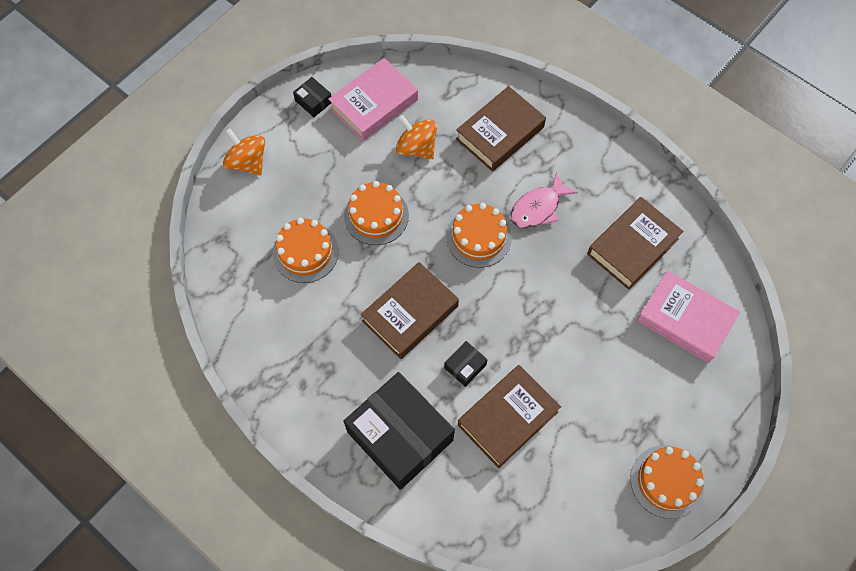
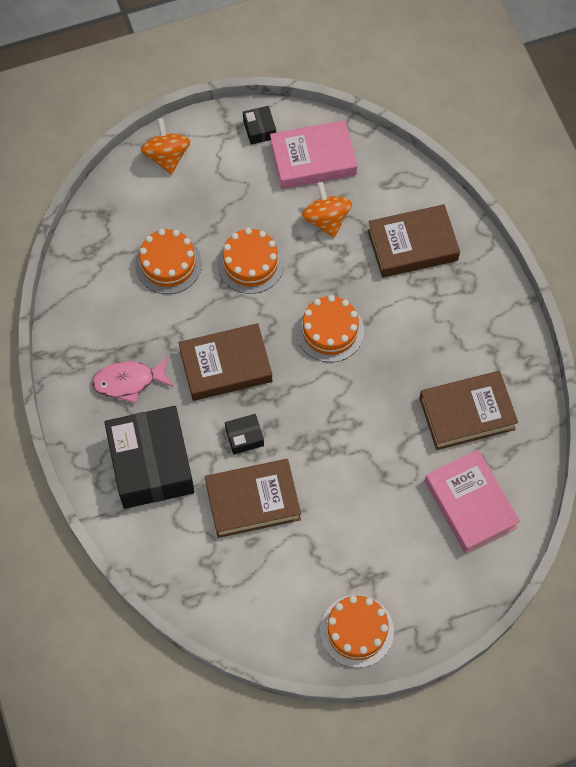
camera: 30 degrees right, 0 degrees up
(538, 208) = (402, 333): pink fish -> pink fish (129, 381)

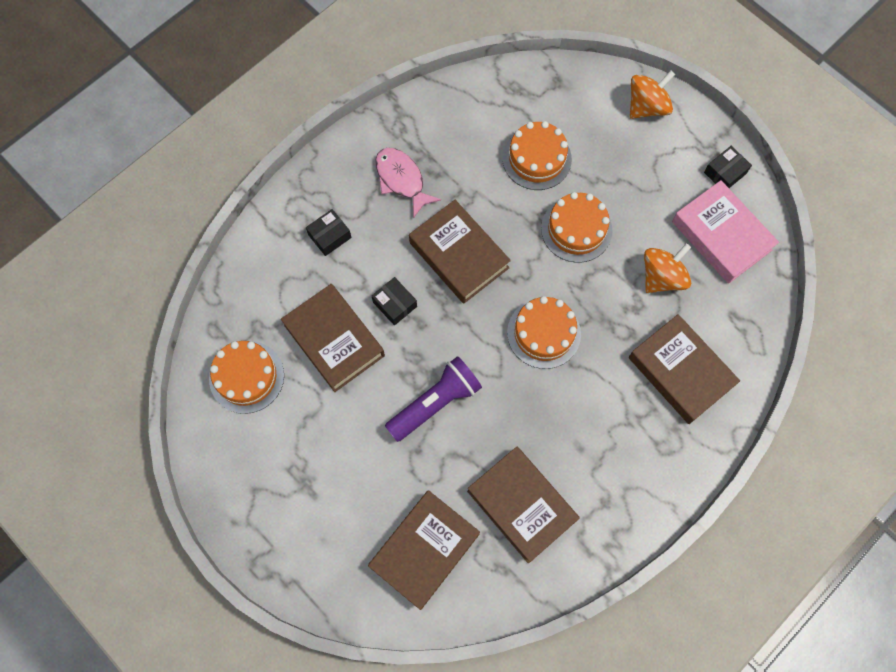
camera: 65 degrees right, 5 degrees up
(151, 464) = (329, 236): black box -> black box, size x0.41
(349, 442) = (435, 402): none -> purple flashlight
(356, 631) = (245, 494): orange cake -> orange cake (246, 377)
(470, 504) = (424, 550): pink book -> brown book

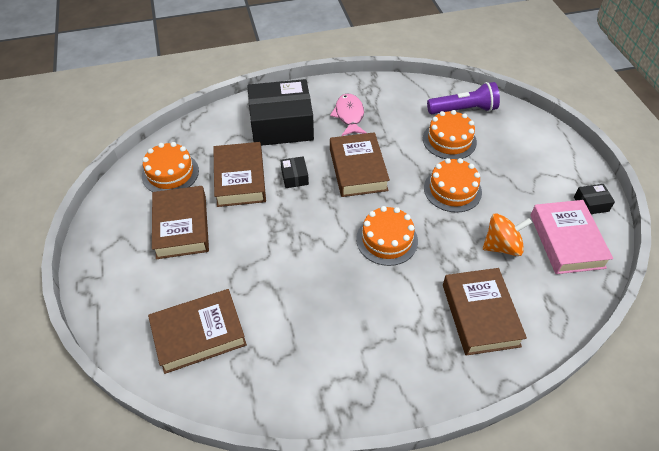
camera: 30 degrees right, 20 degrees down
(329, 236) = (281, 125): black box -> black box, size x2.44
(435, 402) = (278, 245): purple flashlight -> purple flashlight (463, 110)
(521, 505) = (292, 343): brown book -> brown book (182, 226)
(647, 106) = (549, 143): orange spinning top -> none

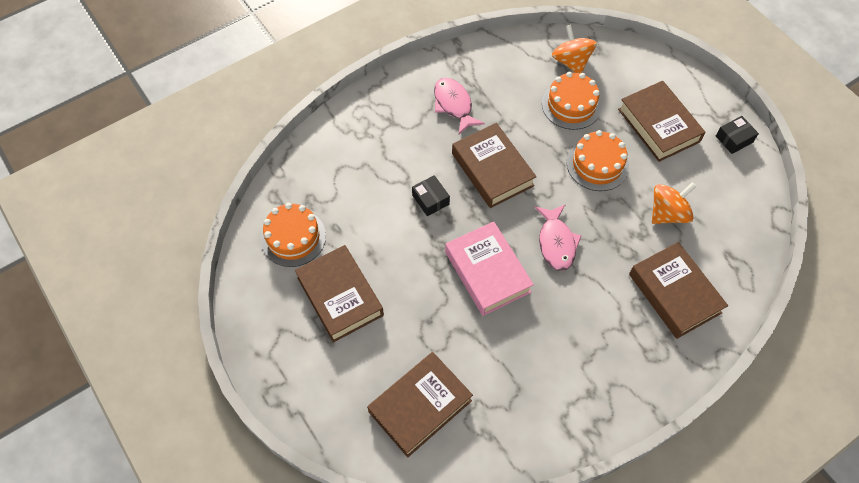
camera: 20 degrees left, 10 degrees up
(240, 179) = (373, 220): brown book -> brown book (658, 125)
(281, 125) = (385, 138): black box -> none
(387, 240) = (556, 242): orange cake -> pink fish
(463, 110) = (571, 61): purple flashlight -> orange spinning top
(566, 241) = (725, 188): pink book -> pink book (487, 272)

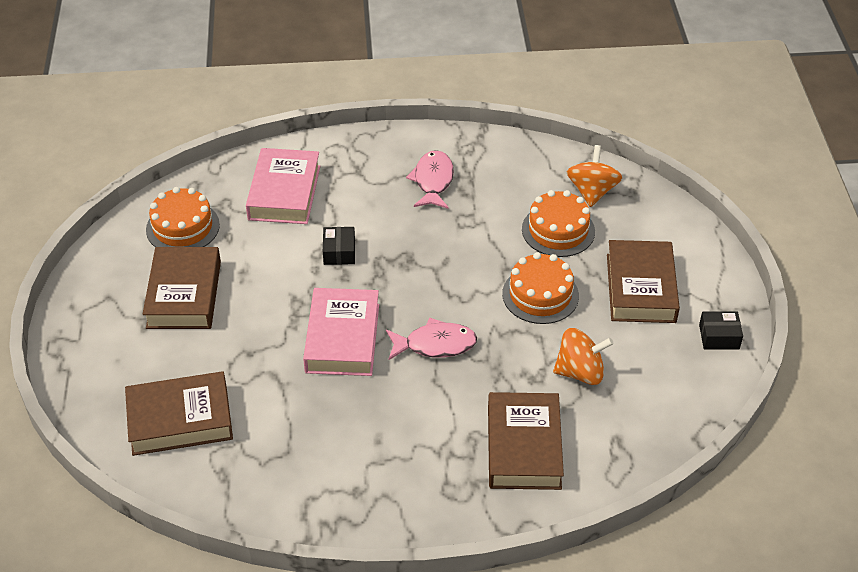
camera: 30 degrees right, 15 degrees down
(350, 168) = (284, 193): none -> pink book
(492, 169) = (424, 253): brown book -> none
(556, 242) = (435, 344): pink fish -> pink fish turned 120 degrees counterclockwise

